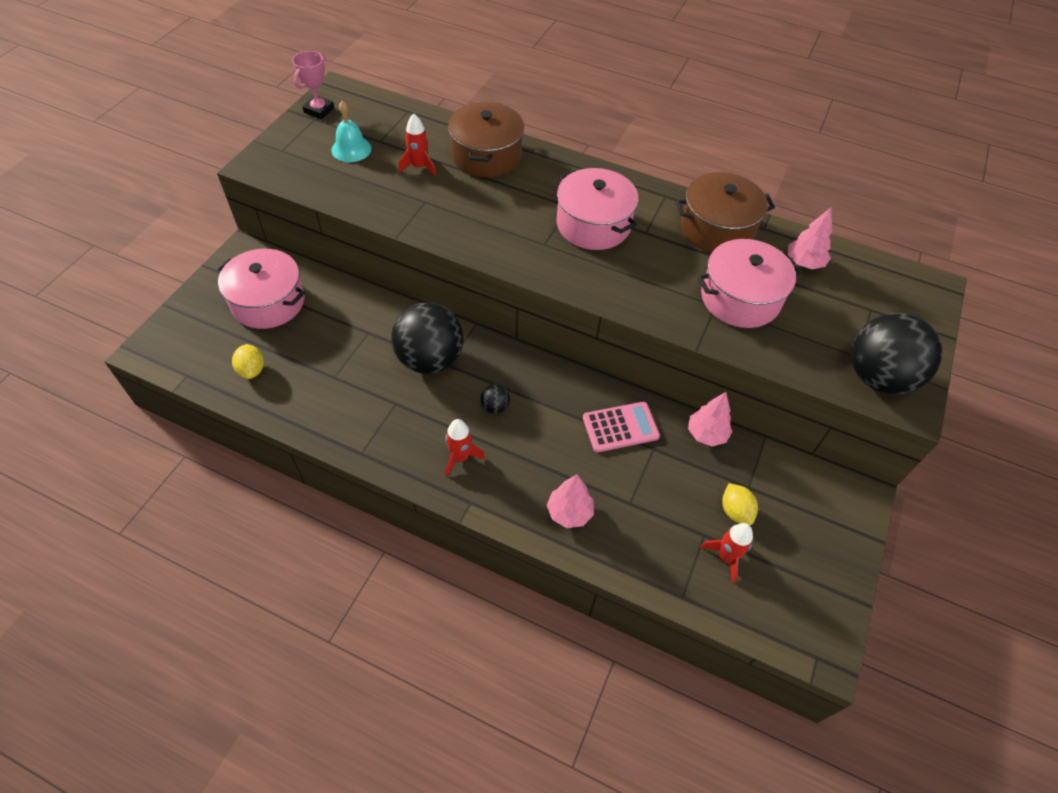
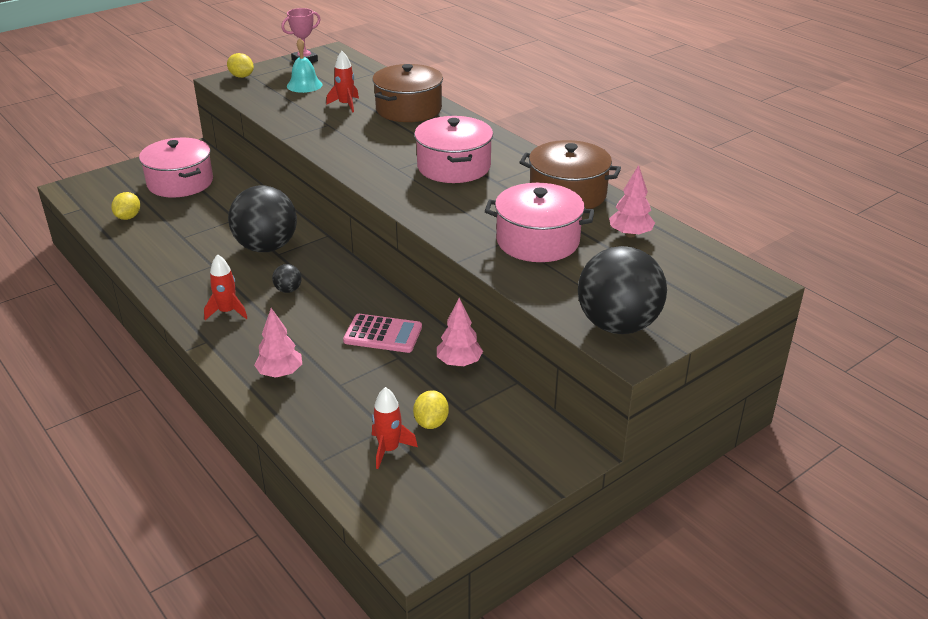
camera: 30 degrees right, 20 degrees down
(270, 154) = (241, 76): none -> yellow lemon

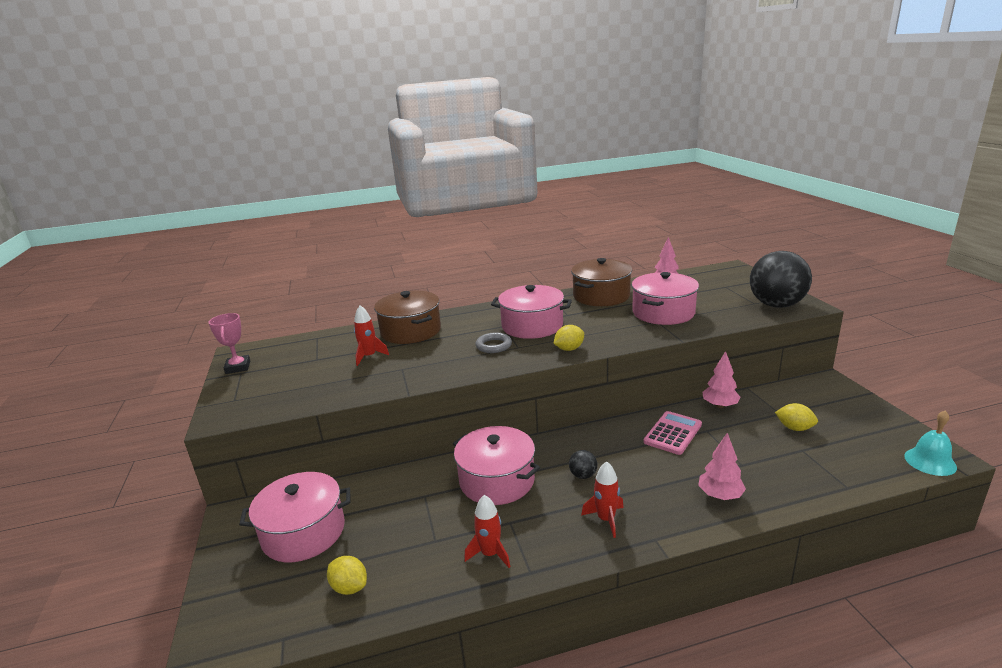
camera: 65 degrees left, 10 degrees down
(241, 76) = (225, 406): yellow lemon -> yellow lemon (569, 349)
(266, 247) = (497, 480): black ball -> pink pot
(304, 85) = (298, 372): turquoise bell -> turquoise bell (930, 461)
(389, 449) = (829, 451): red rocket -> red rocket (490, 554)
(394, 156) = (493, 346): none -> grey ring

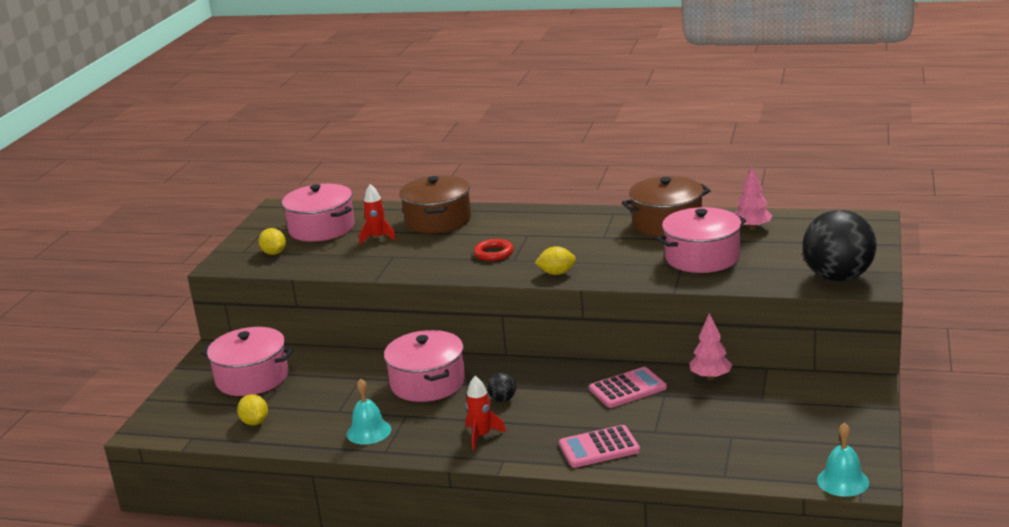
camera: 30 degrees right, 0 degrees up
(238, 367) = (267, 222): pink trophy -> none
(490, 554) = (369, 431): red rocket -> turquoise bell
(493, 346) = (493, 253): grey ring -> red ring
(532, 326) = (553, 241): pink pot -> pink pot (322, 228)
(720, 495) = (599, 448): pink tree -> pink calculator
(794, 428) = (754, 417): yellow lemon -> yellow lemon (274, 253)

